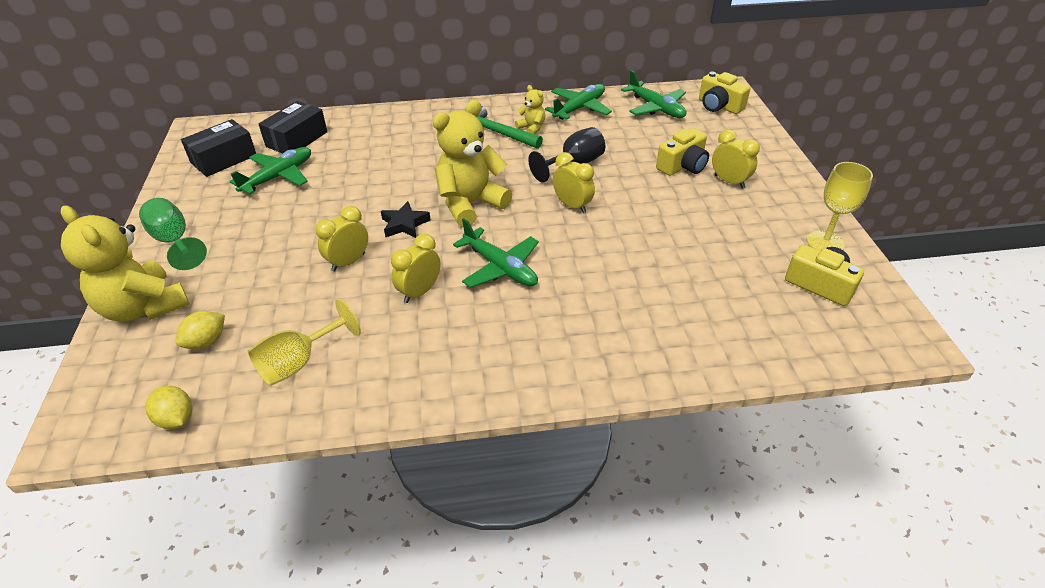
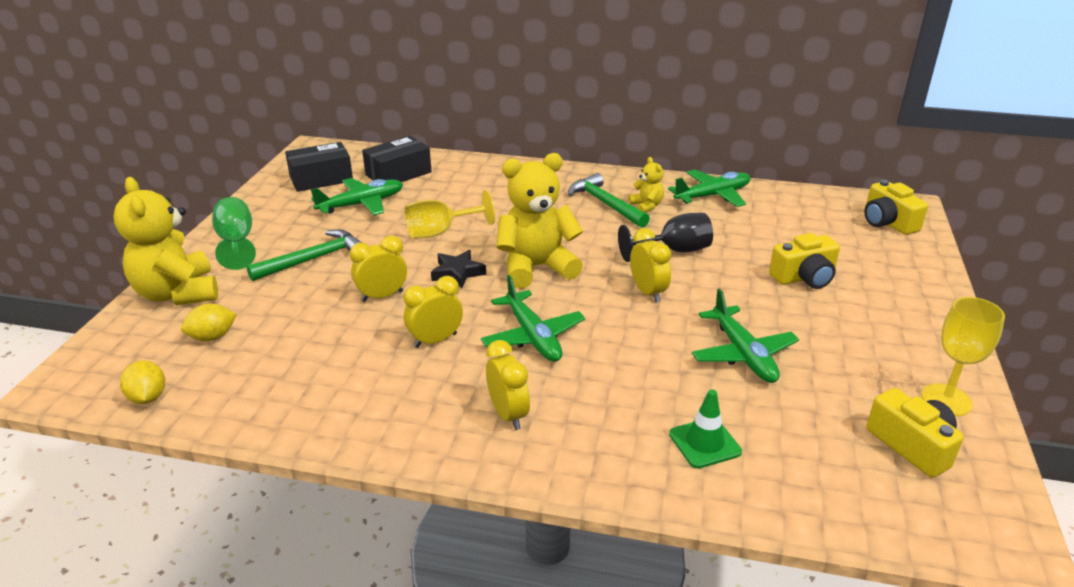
camera: 20 degrees right, 10 degrees down
(262, 241) = (313, 259): none -> green hammer
(299, 362) = (282, 377): yellow goblet -> yellow goblet (440, 232)
(655, 108) = (805, 210): green plane -> green plane (742, 354)
(679, 323) = (704, 443): none -> green traffic cone
(729, 182) = (854, 306): yellow clock -> yellow clock (508, 415)

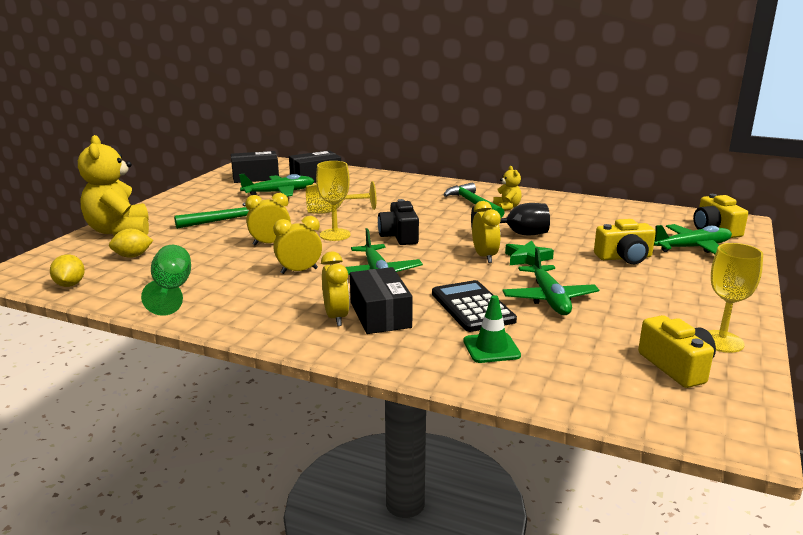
camera: 10 degrees right, 10 degrees down
(236, 242) = (175, 207): green goblet -> green goblet (171, 290)
(457, 273) = (335, 235): black star -> yellow goblet
(536, 267) = (399, 236): yellow teddy bear -> black camera
(559, 404) = (380, 315): none -> black box
(661, 378) = (472, 307): none -> black calculator
(698, 291) = (527, 259): none -> green star
(712, 196) = (566, 205): green plane -> green plane (692, 248)

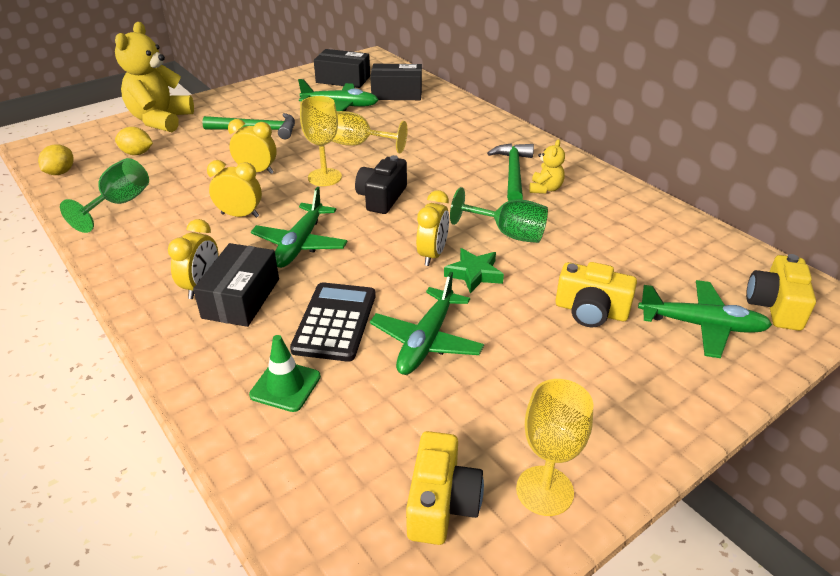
camera: 30 degrees right, 15 degrees up
(518, 234) = (508, 234): black goblet -> green goblet

